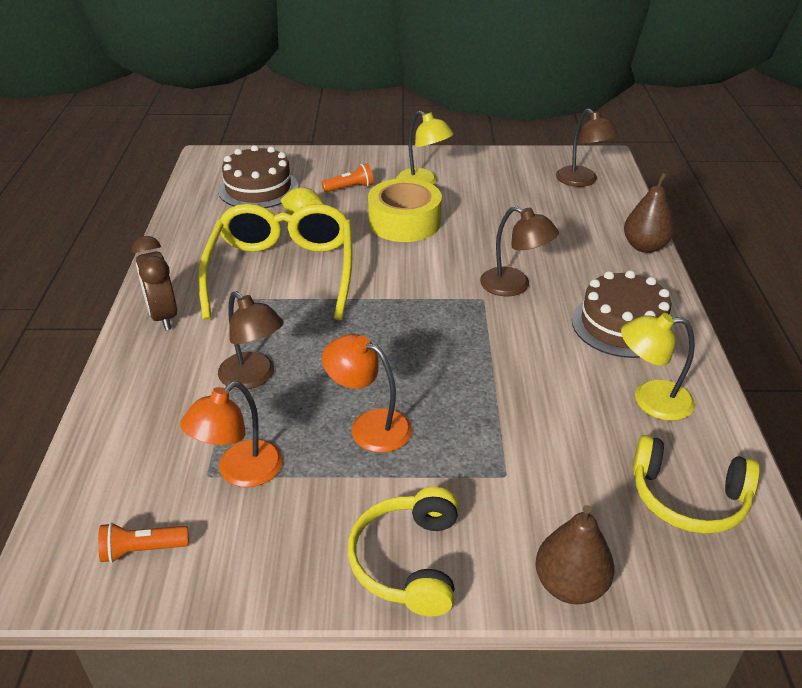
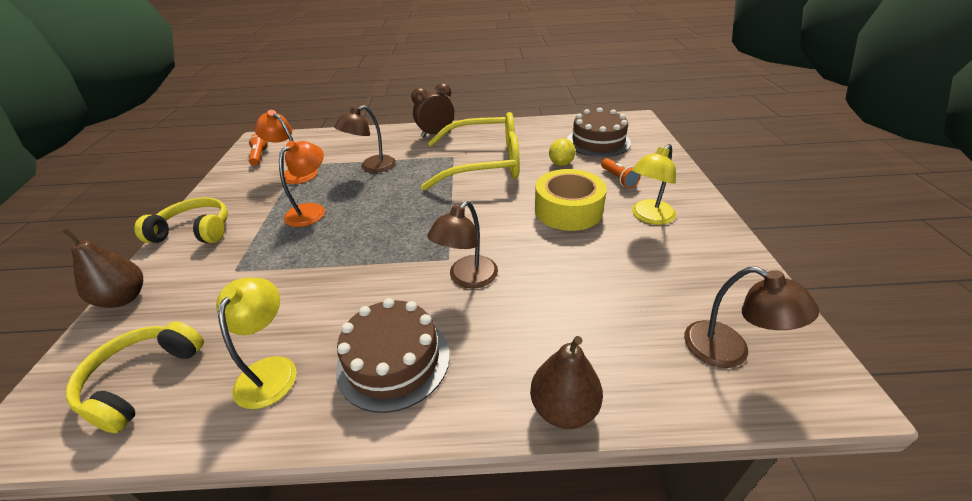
camera: 90 degrees right, 0 degrees up
(582, 181) = (729, 351): brown lamp -> brown lamp turned 105 degrees counterclockwise

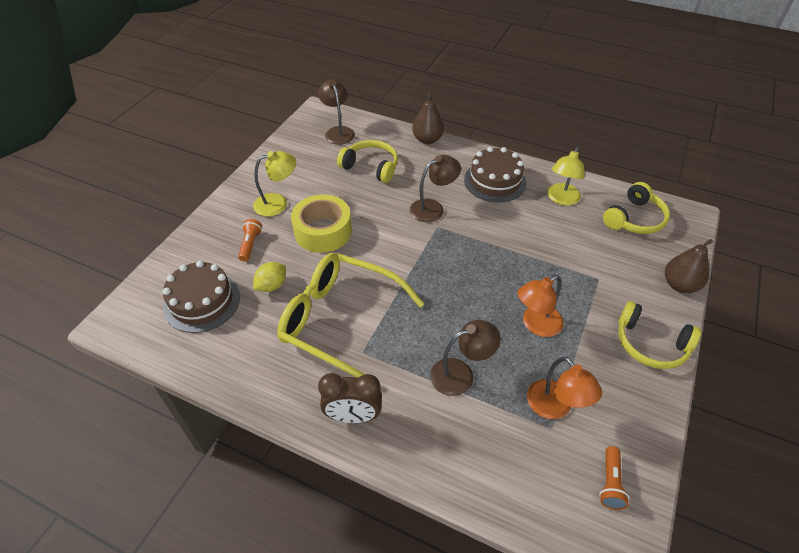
camera: 155 degrees left, 10 degrees up
(600, 305) = (371, 167): none -> yellow headphones

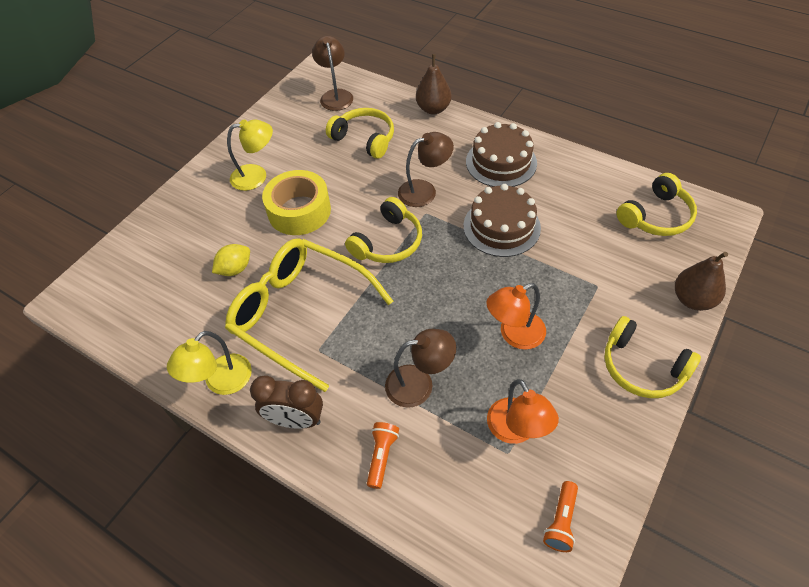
camera: 10 degrees right, 5 degrees up
(202, 302) = (160, 282): brown cake -> brown cake (501, 227)
(250, 245) = (220, 221): orange flashlight -> orange flashlight (382, 456)
(409, 253) = (388, 242): none -> yellow headphones
(561, 199) = (574, 188): yellow lamp -> yellow lamp (221, 382)

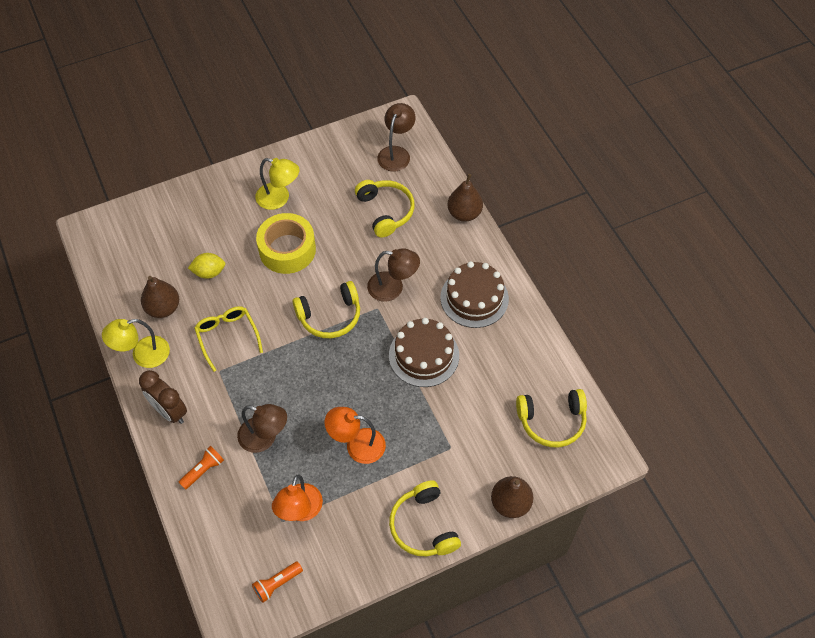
camera: 30 degrees right, 5 degrees up
(210, 326) = (163, 308): none -> brown pear
(301, 314) = (227, 337): yellow glasses -> yellow glasses, size x0.53

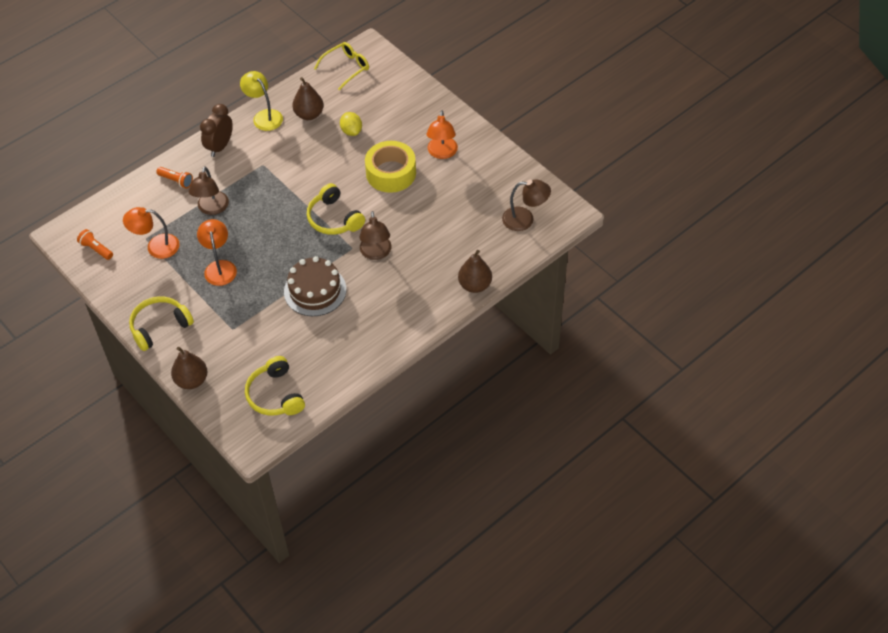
camera: 75 degrees right, 5 degrees down
(227, 337) = (294, 160): yellow glasses -> yellow glasses (346, 68)
(279, 198) = (442, 153): yellow lamp -> orange lamp
(385, 211) = (456, 228): yellow headphones -> none
(474, 298) = (384, 313): brown cake -> none

